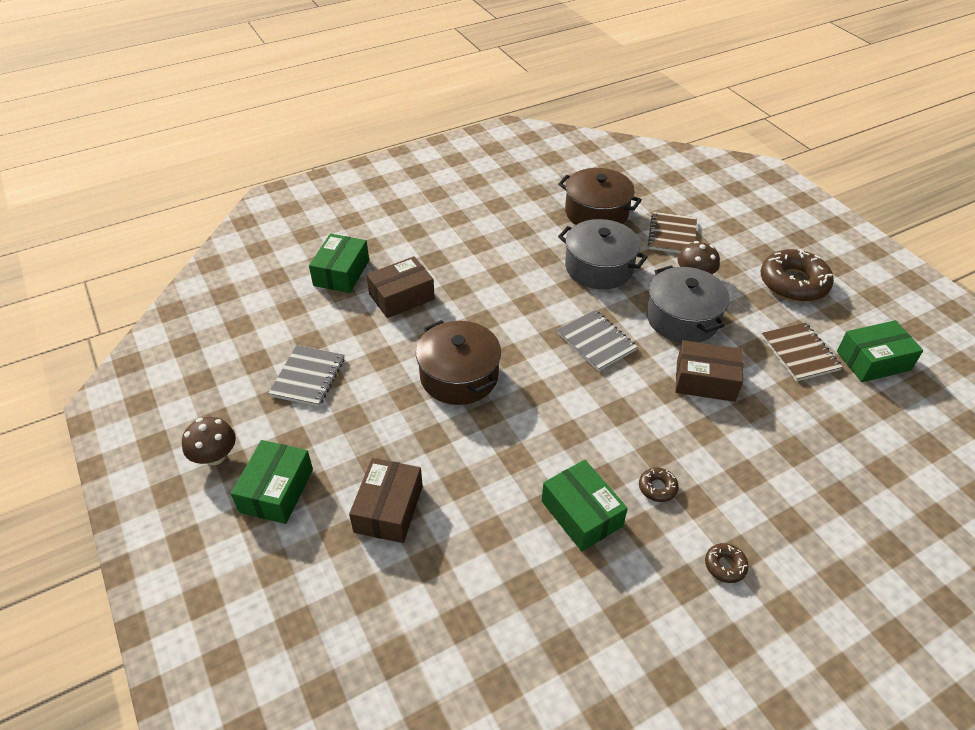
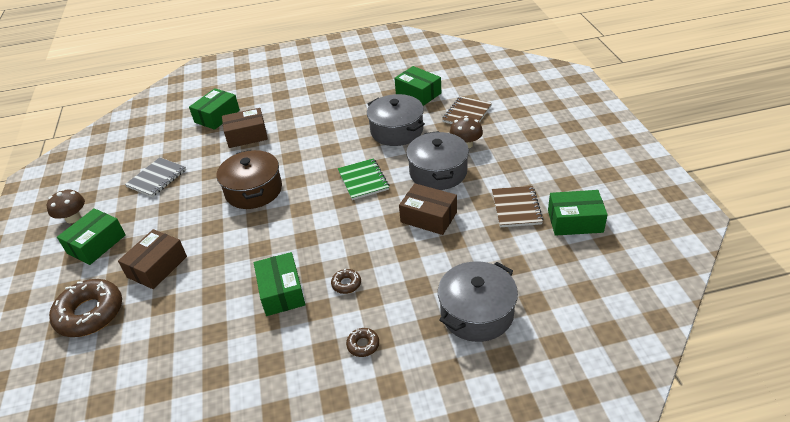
camera: 20 degrees right, 5 degrees down
(596, 212) = (418, 93): brown pot -> green box
(596, 342) = (363, 180): grey notebook -> green notebook
(793, 283) = (543, 157): brown donut -> brown donut (90, 313)
(831, 497) = (477, 313): none -> grey pot

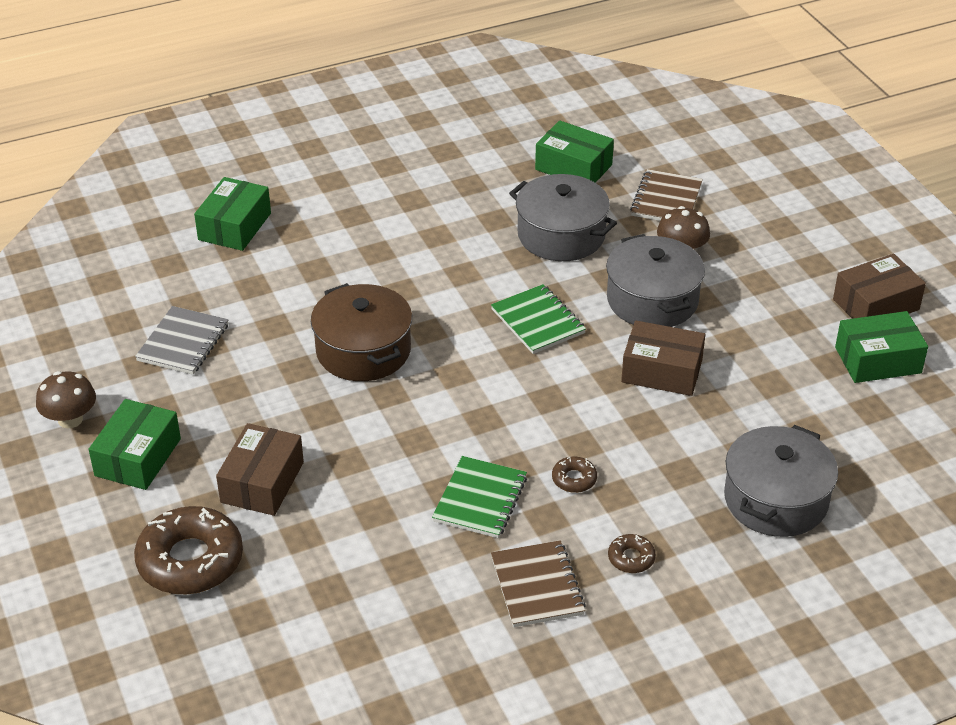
camera: 15 degrees left, 0 degrees up
(247, 135) = (306, 258): brown box -> brown box (876, 304)
(281, 292) = (480, 499): green box -> green notebook
(516, 208) = (788, 347): brown notebook -> brown notebook (537, 586)

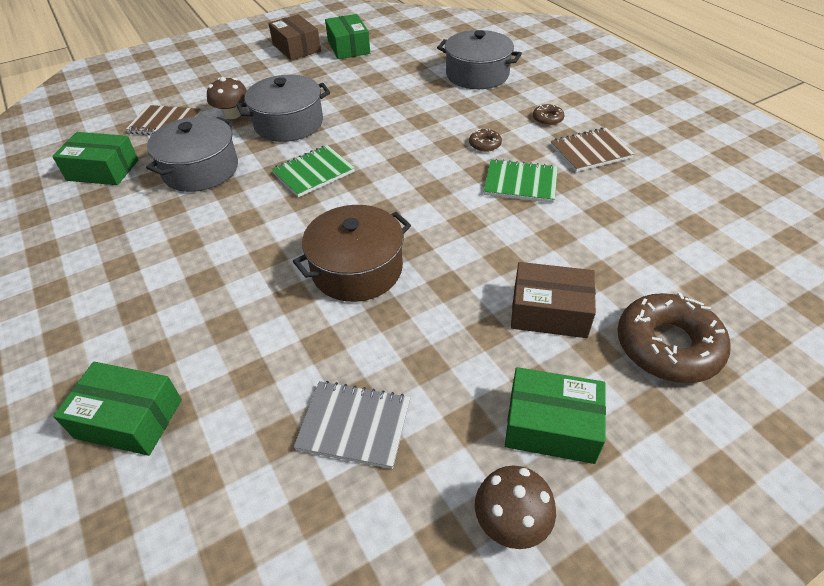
camera: 95 degrees left, 5 degrees up
(573, 167) = (103, 170): green box -> green box turned 75 degrees clockwise
(662, 371) = (367, 116): brown box -> none

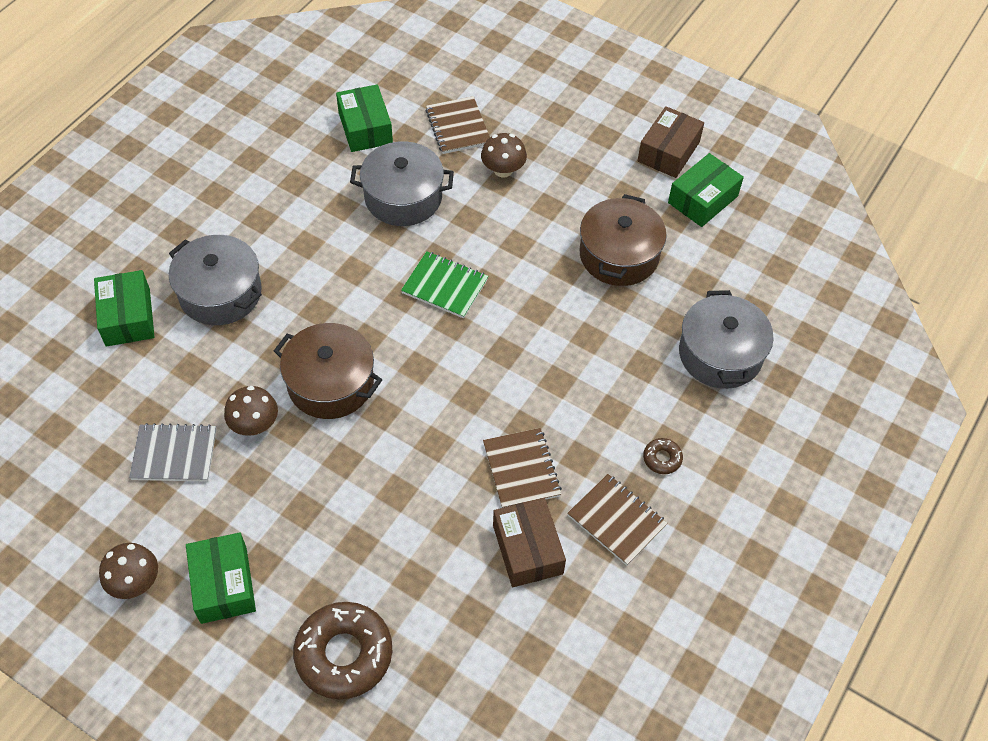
camera: 60 degrees right, 10 degrees up
(288, 123) = (514, 224): grey pot -> grey pot (220, 293)
(354, 425) = (174, 454): grey notebook -> grey notebook turned 75 degrees counterclockwise
(362, 88) = (619, 255): none -> brown pot
(364, 340) = (254, 424): none -> brown mushroom
(485, 144) = (574, 413): brown donut -> none
(520, 183) = (521, 469): green notebook -> brown notebook
(549, 312) = (345, 549): brown box -> brown box (527, 549)

